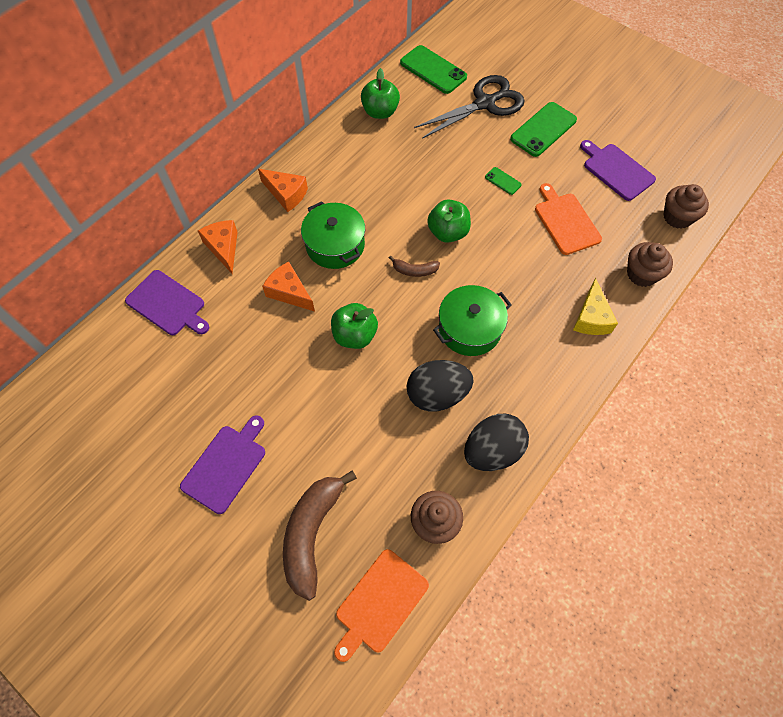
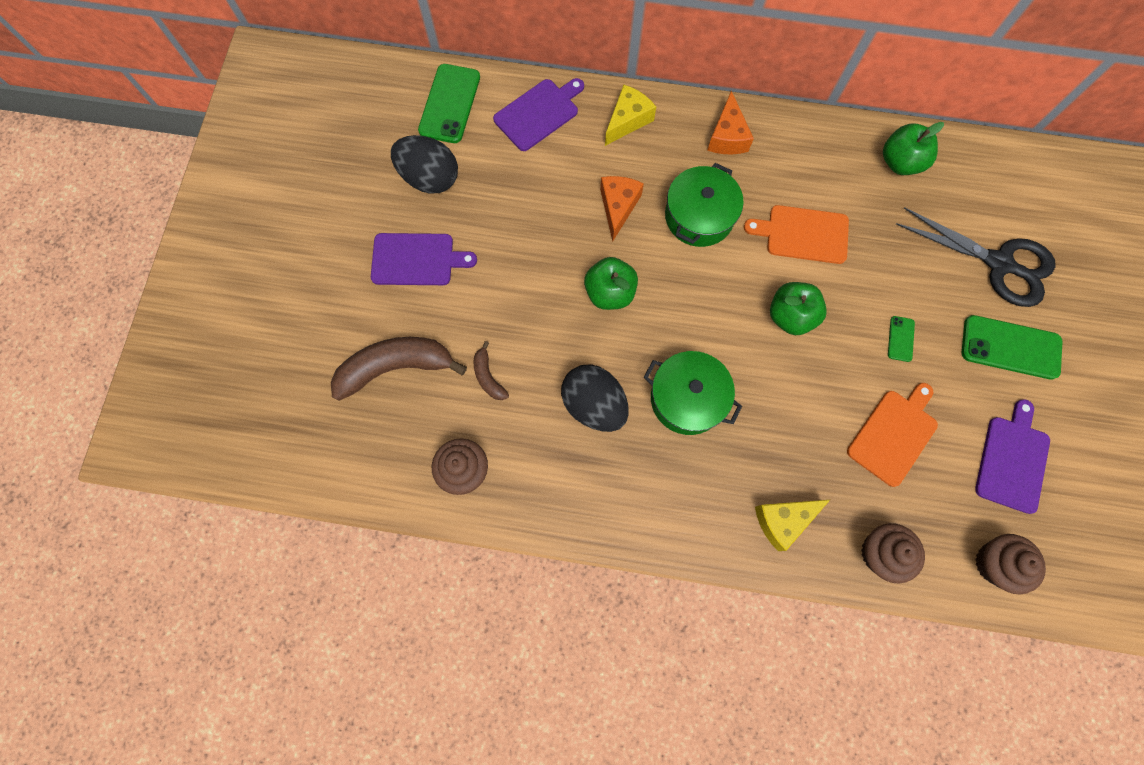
camera: 60 degrees right, 10 degrees up
(168, 304) = (538, 113): purple cutting board -> purple cutting board turned 135 degrees counterclockwise
(223, 248) = (627, 120): orange cheese -> yellow cheese
(380, 603) = (366, 460): orange cutting board -> orange cutting board (803, 234)
(414, 270) = (720, 308): brown banana -> brown banana (488, 377)
(433, 70) = (1004, 183): green phone -> green phone (449, 104)
(492, 450) = (565, 488): black egg -> black egg (430, 178)

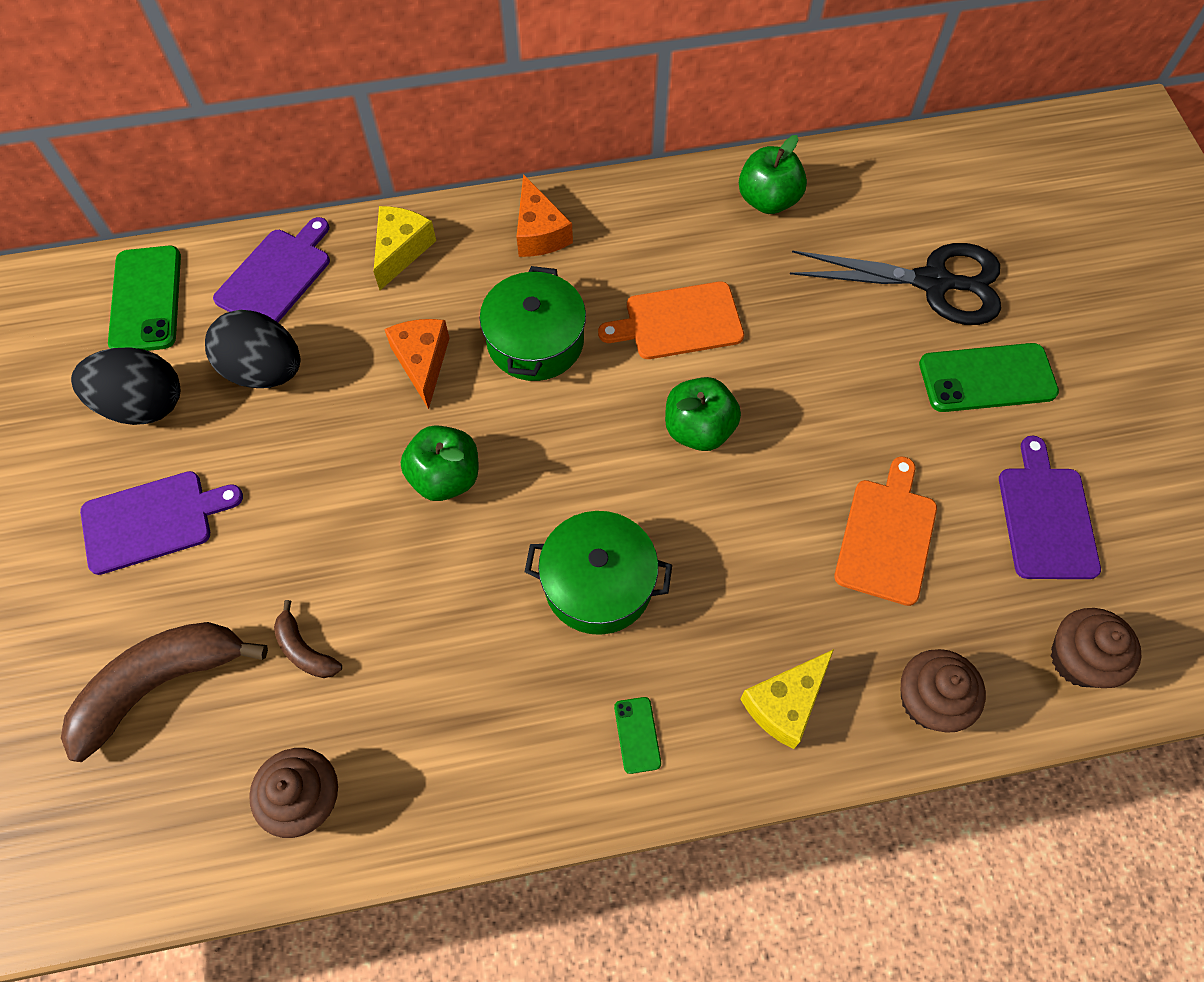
camera: 20 degrees left, 10 degrees down
(594, 405) = (470, 637): black egg -> black egg (264, 370)
(900, 339) = (849, 412): green phone -> green phone (637, 735)

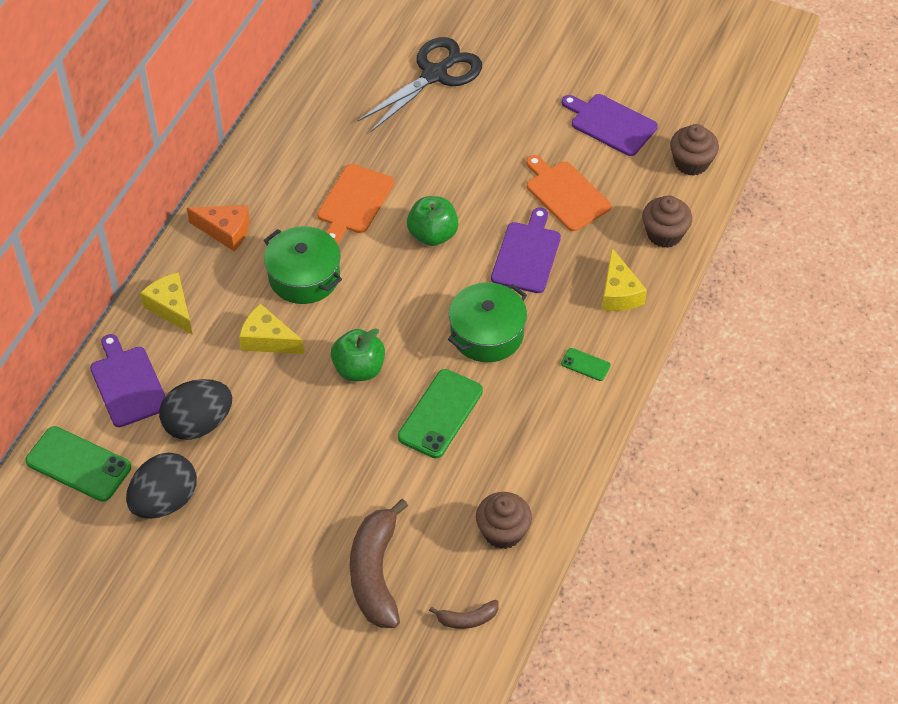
camera: 55 degrees left, 10 degrees down
(152, 520) = (258, 532): purple cutting board -> purple cutting board (527, 255)
(305, 650) = (413, 491): brown banana -> brown banana (467, 619)
(422, 362) = (267, 340): orange cheese -> yellow cheese
(768, 200) = (309, 110): green apple -> none
(987, 378) = (513, 92): green phone -> green phone (440, 414)

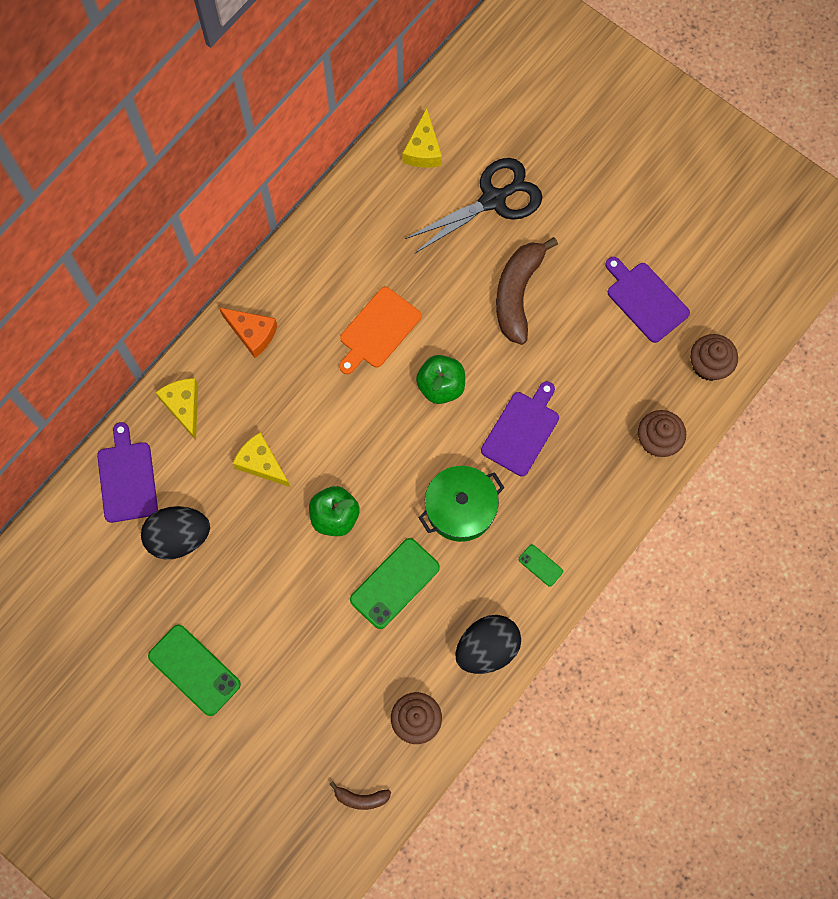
camera: 15 degrees right, 20 degrees up
(78, 464) = (66, 552): green phone -> green phone (194, 670)
(165, 501) = (132, 609): black egg -> black egg (487, 648)
(304, 276) = (311, 402): green pot -> none
(375, 573) = (294, 731): brown banana -> brown banana (517, 294)
(565, 194) = (578, 371): orange cutting board -> none
(619, 293) = (595, 495): yellow cheese -> yellow cheese (423, 149)

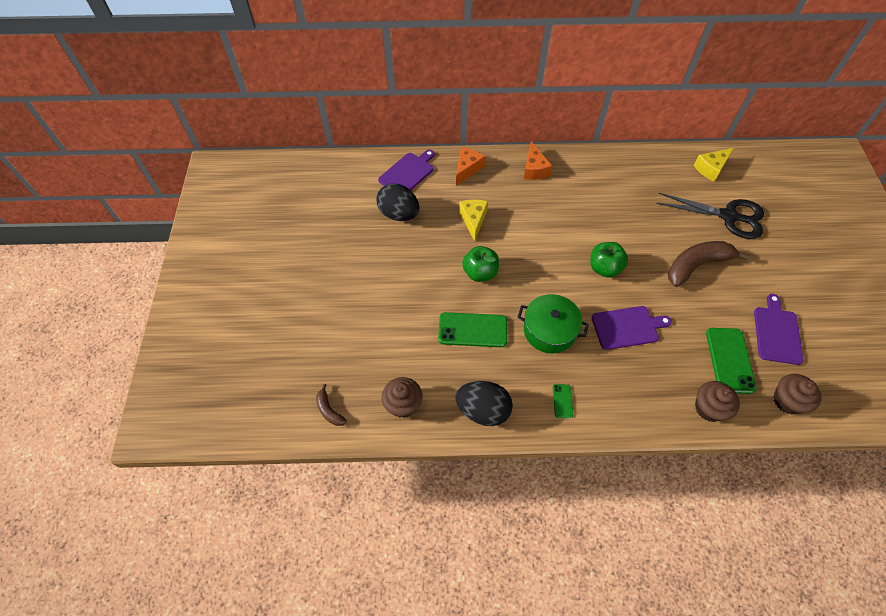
camera: 50 degrees right, 15 degrees down
(184, 406) = (467, 169): yellow cheese -> orange cheese
(194, 670) = (334, 271): green phone -> green phone (729, 360)
(378, 330) = (599, 218): orange cutting board -> none

